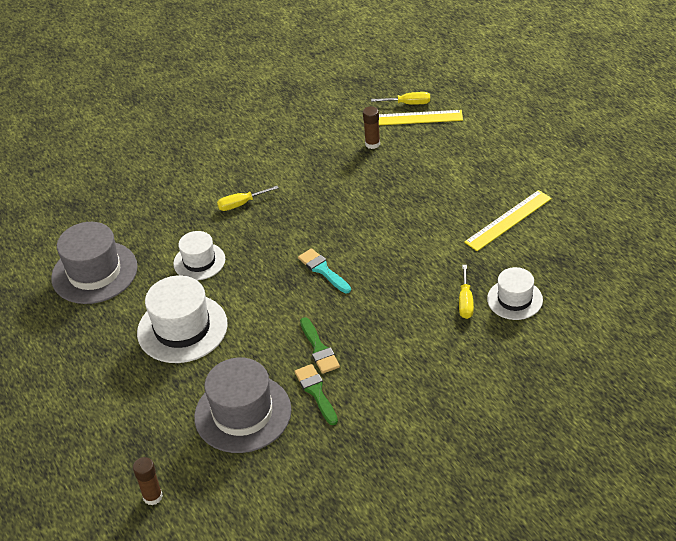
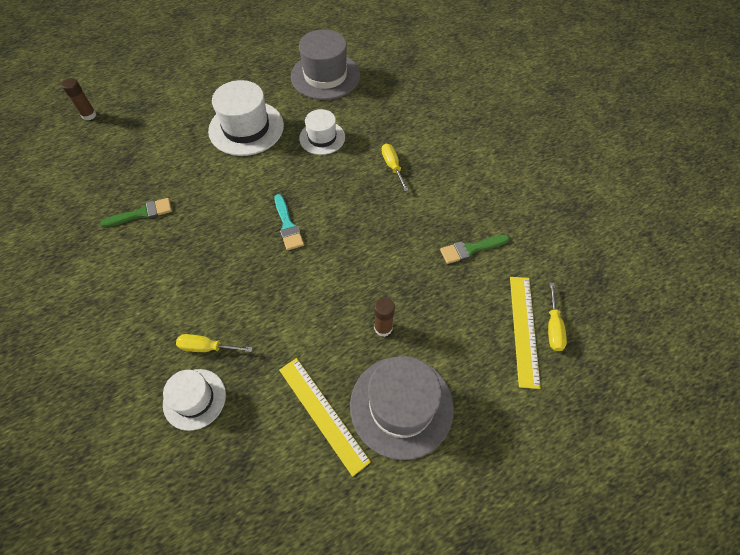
camera: 90 degrees right, 15 degrees up
(243, 413) = (141, 165): grey hat -> grey hat (401, 406)
(319, 349) = (190, 218): green brush -> green brush (470, 249)
(323, 270) = (288, 225): turquoise brush -> turquoise brush turned 105 degrees clockwise
(372, 144) = (476, 282): brown glue stick -> brown glue stick (383, 328)

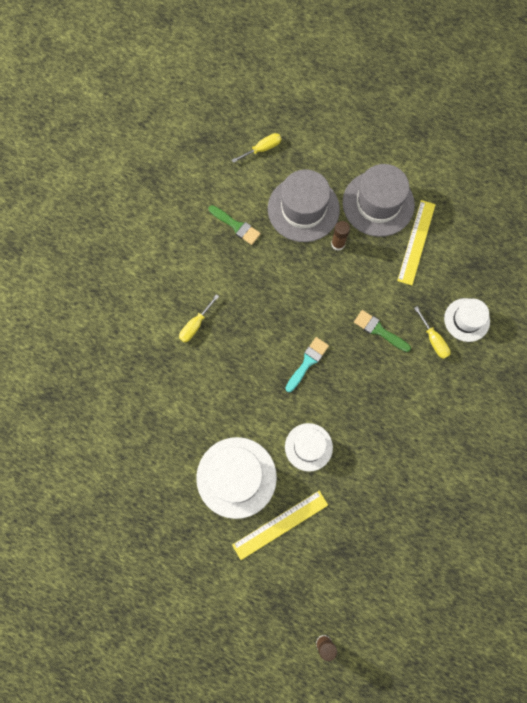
camera: 125 degrees left, 15 degrees up
(142, 213) = (379, 482): green brush -> green brush (379, 330)
(322, 138) = (202, 403): white hat -> white hat (308, 447)
(325, 76) = (122, 458): grey hat -> grey hat (303, 209)
(524, 329) = (276, 164): yellow ruler -> yellow ruler (280, 524)

